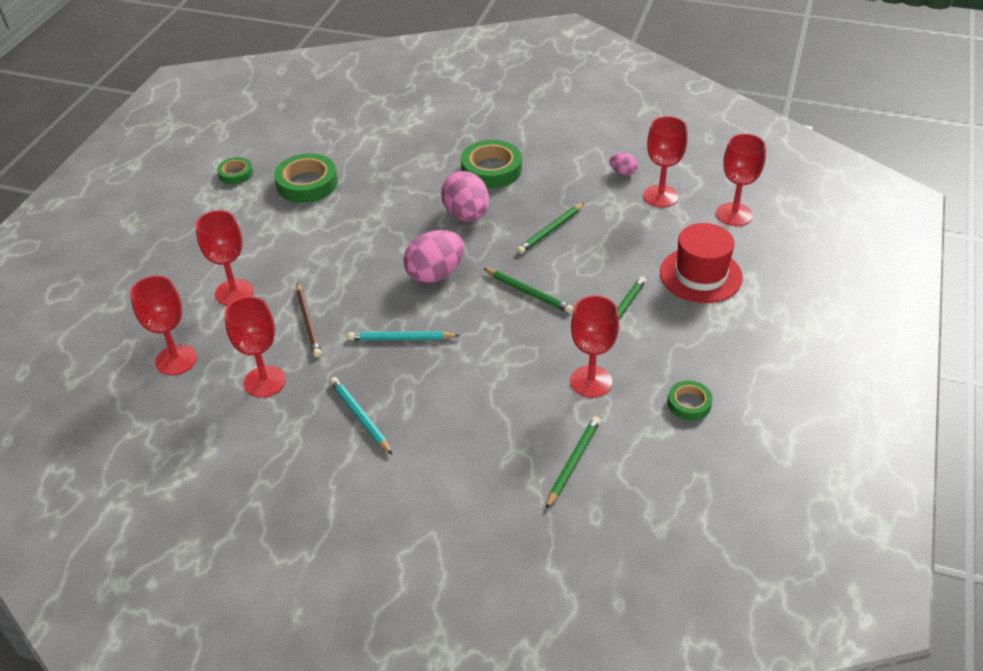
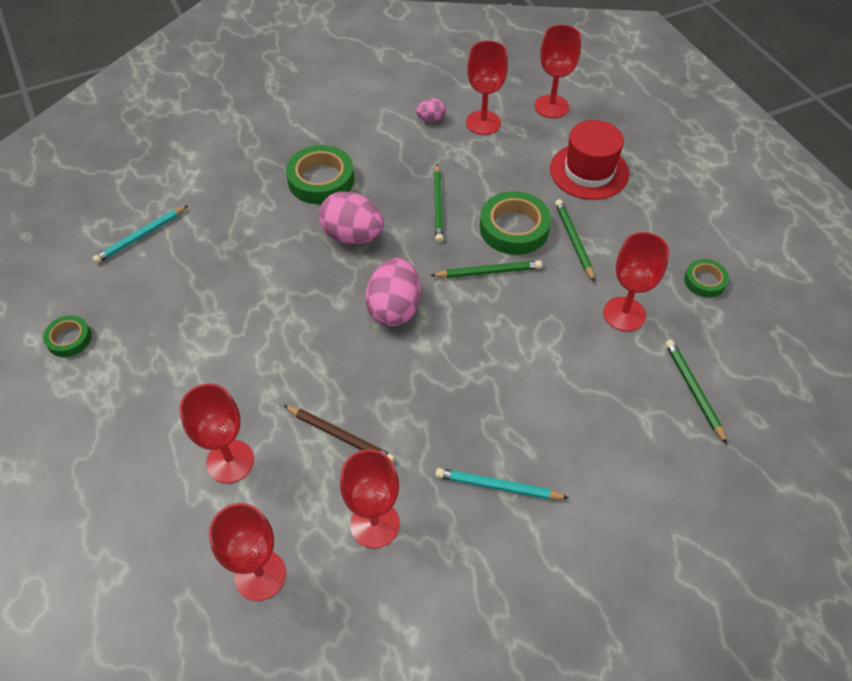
camera: 45 degrees left, 10 degrees up
(307, 183) = (161, 300): green tape -> green tape (514, 228)
(401, 338) = (440, 389): turquoise pencil -> turquoise pencil (141, 236)

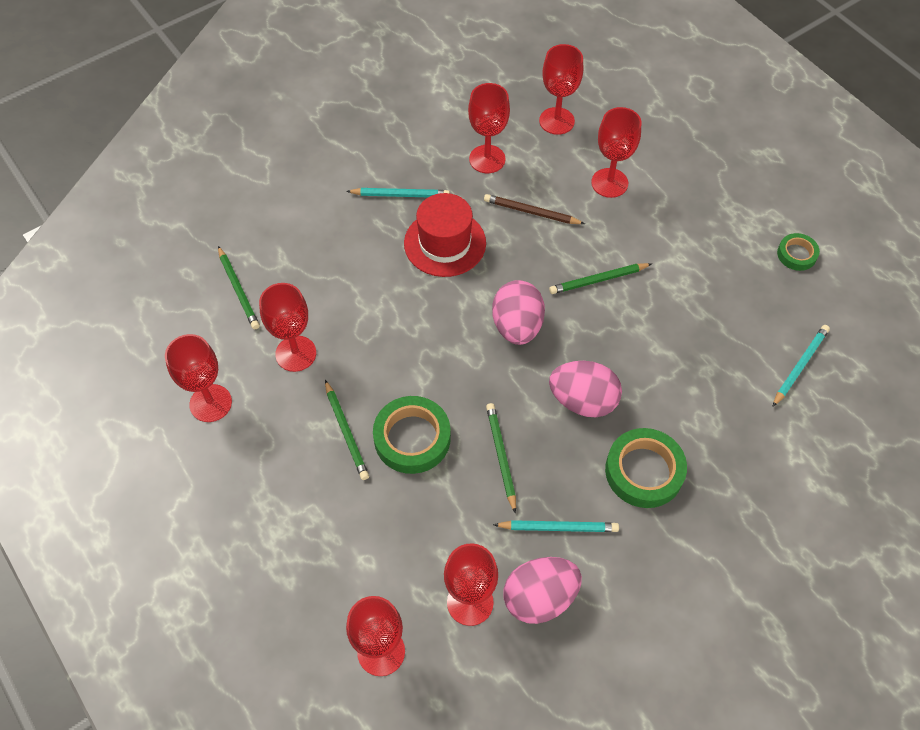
camera: 170 degrees right, 5 degrees up
(404, 154) = (558, 527): none -> turquoise pencil
(431, 119) = (539, 598): pink egg -> pink egg, size x2.00
(488, 272) = (432, 380): green pencil -> green pencil (598, 280)
(589, 171) = (329, 537): red hat -> red hat (445, 243)
(705, 281) = (210, 403): green tape -> red goblet

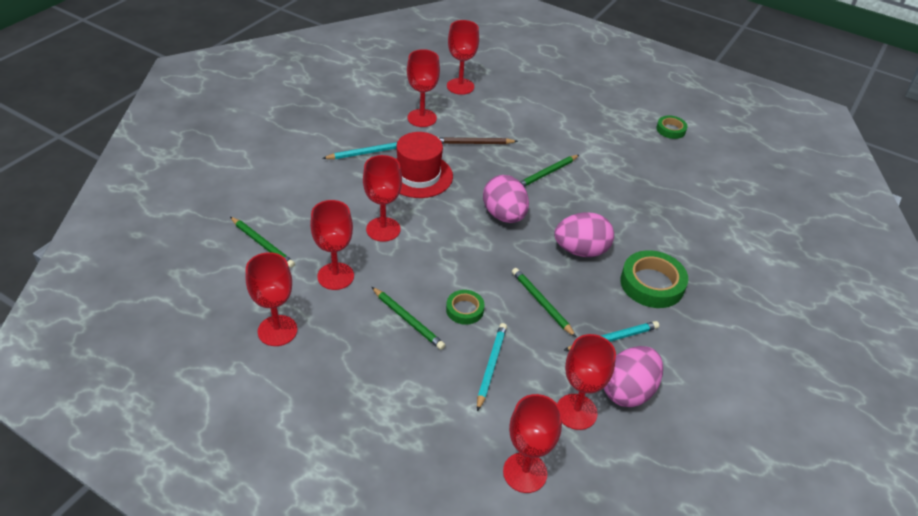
camera: 25 degrees left, 15 degrees down
(412, 438) = (464, 310): green tape -> green tape, size x0.57
(609, 183) = (519, 115): red goblet -> red goblet (383, 229)
(800, 366) = (714, 192): turquoise pencil -> turquoise pencil (491, 366)

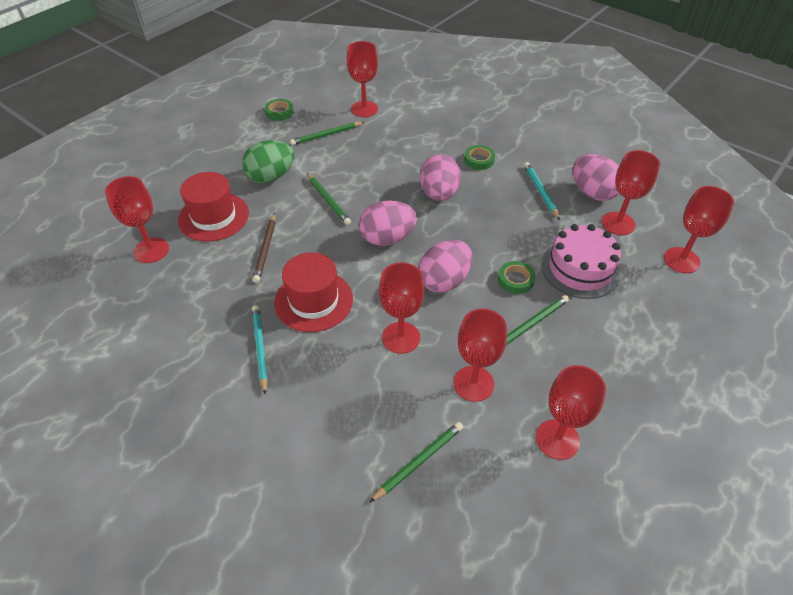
camera: 80 degrees left, 5 degrees up
(422, 118) = (204, 290): red goblet -> red goblet (364, 109)
(454, 256) = (444, 281): none -> pink egg
(491, 366) = (580, 268): turquoise pencil -> pink cake
(506, 111) = (213, 217): none -> red hat
(541, 303) = (504, 227): green pencil -> green pencil (326, 135)
(568, 135) = (271, 177): none -> green egg
(652, 284) = (479, 160): green tape -> green tape, size x0.57

